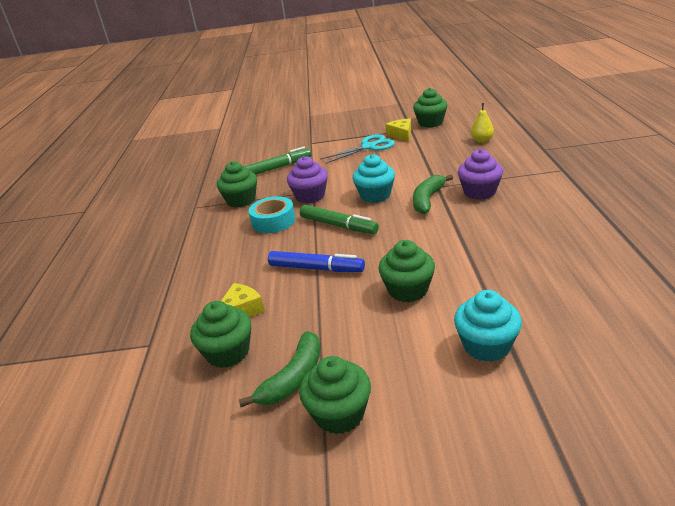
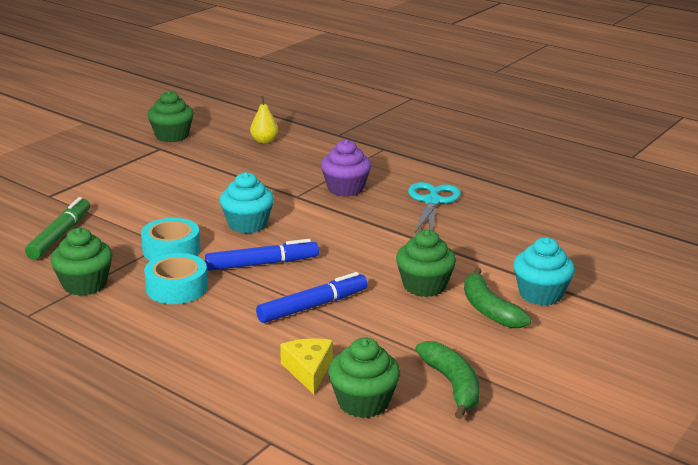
camera: 55 degrees left, 5 degrees down
(310, 196) = (171, 249): purple cupcake -> turquoise tape
(338, 225) = (262, 264): green marker -> blue marker
(339, 414) = (525, 384): green cupcake -> none
(368, 147) = (143, 180): turquoise scissors -> turquoise scissors (432, 201)
(401, 135) = (160, 157): yellow cheese -> none
(428, 200) = (309, 211): green banana -> green banana (489, 309)

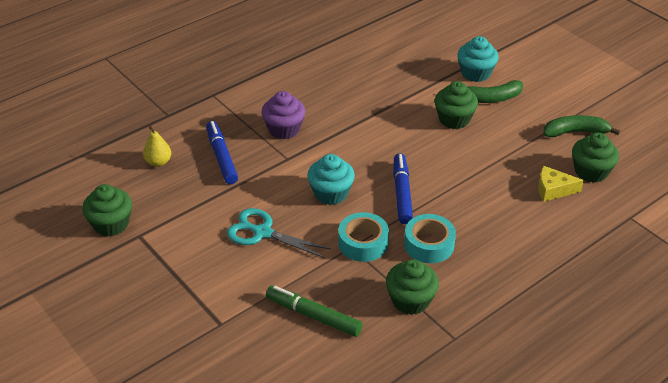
camera: 75 degrees left, 15 degrees up
(312, 306) = (471, 176): blue marker -> blue marker (221, 157)
(432, 201) = (325, 89): turquoise scissors -> turquoise scissors (263, 232)

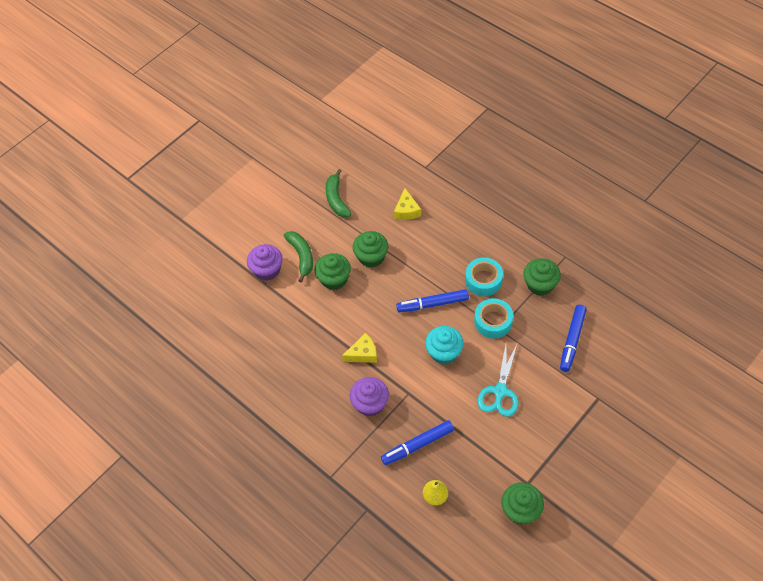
camera: 95 degrees left, 15 degrees up
(313, 316) = (572, 340): green marker -> blue marker
(348, 131) = (363, 353): none -> yellow cheese
(475, 73) = (267, 270): turquoise cupcake -> purple cupcake
(591, 171) = (381, 189): green cupcake -> green cupcake (371, 257)

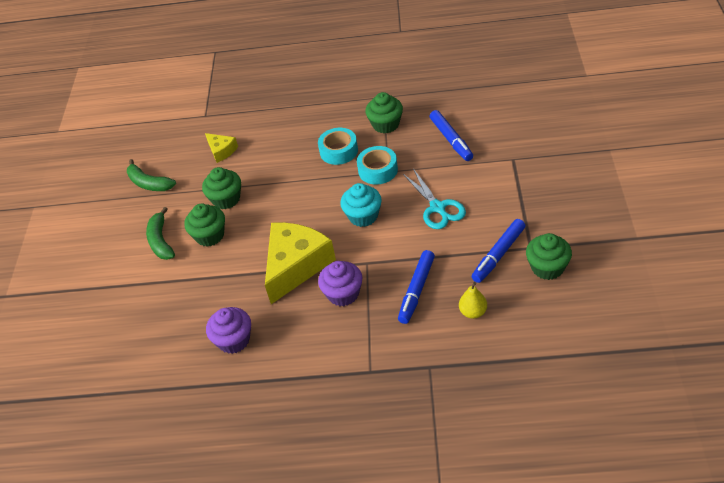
camera: 40 degrees left, 10 degrees down
(267, 270) = (138, 272): purple cupcake -> purple cupcake (234, 340)
(302, 256) = (161, 241): green banana -> green banana turned 135 degrees counterclockwise
(363, 353) = (296, 265): yellow cheese -> yellow cheese, size x2.07
(432, 304) = (316, 193): blue marker -> blue marker (499, 255)

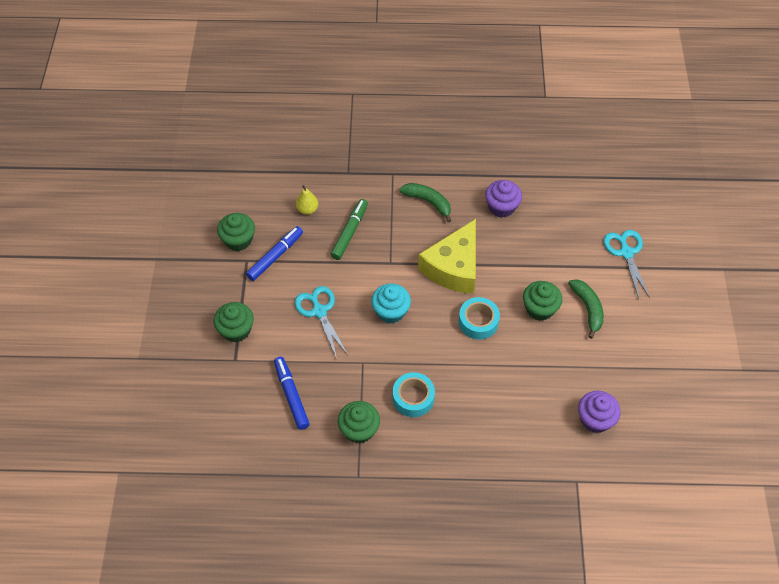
camera: 175 degrees right, 10 degrees up
(102, 301) = (626, 253): none -> turquoise scissors
(149, 183) = (620, 383): green banana -> green banana (428, 202)
(221, 151) = (546, 419): yellow cheese -> none
(226, 199) = (530, 350): green cupcake -> green cupcake (236, 330)
(343, 294) = (411, 236): purple cupcake -> purple cupcake (595, 419)
(378, 170) = (373, 365): turquoise tape -> turquoise tape (478, 322)
(417, 290) = (349, 232): blue marker -> green marker

